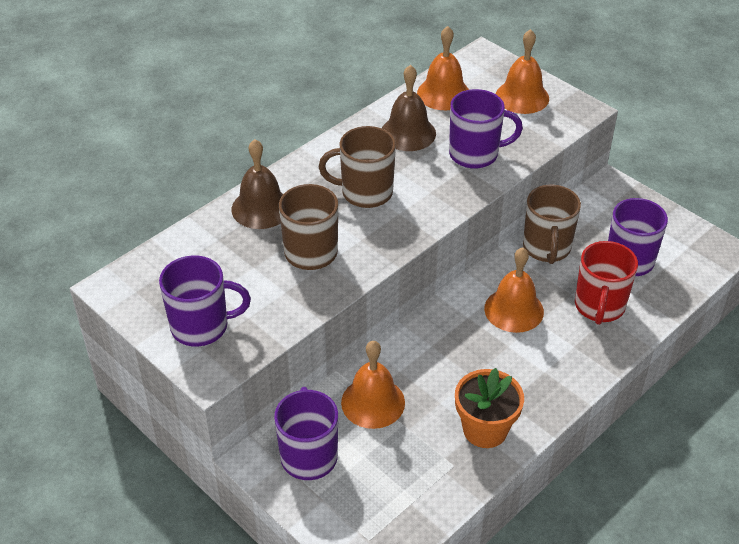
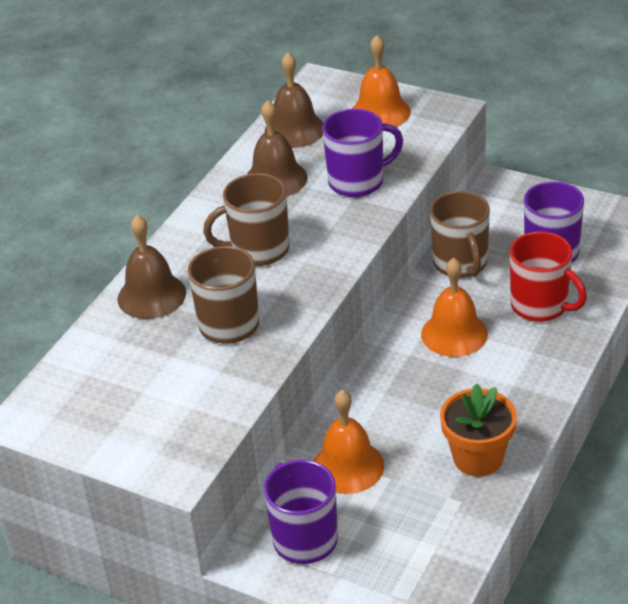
camera: 15 degrees left, 5 degrees down
(201, 326) = (146, 431): purple mug -> none
(443, 93) = (294, 130): orange bell -> brown bell
(599, 307) = (541, 306): red mug -> red mug turned 45 degrees counterclockwise

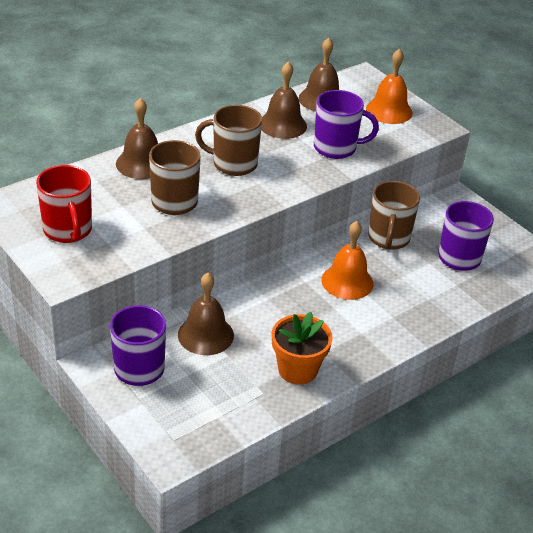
camera: 20 degrees right, 0 degrees up
(348, 466) = (205, 335): orange bell -> brown bell
(541, 306) = (423, 289): red mug -> red mug (68, 230)

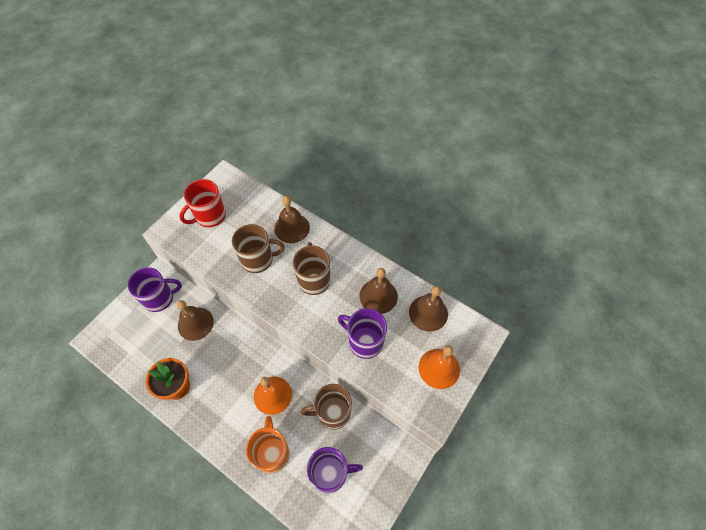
camera: 75 degrees right, 20 degrees up
(336, 148) = (364, 342): purple mug -> purple mug turned 135 degrees clockwise
(421, 297) = (272, 453): none -> orange mug

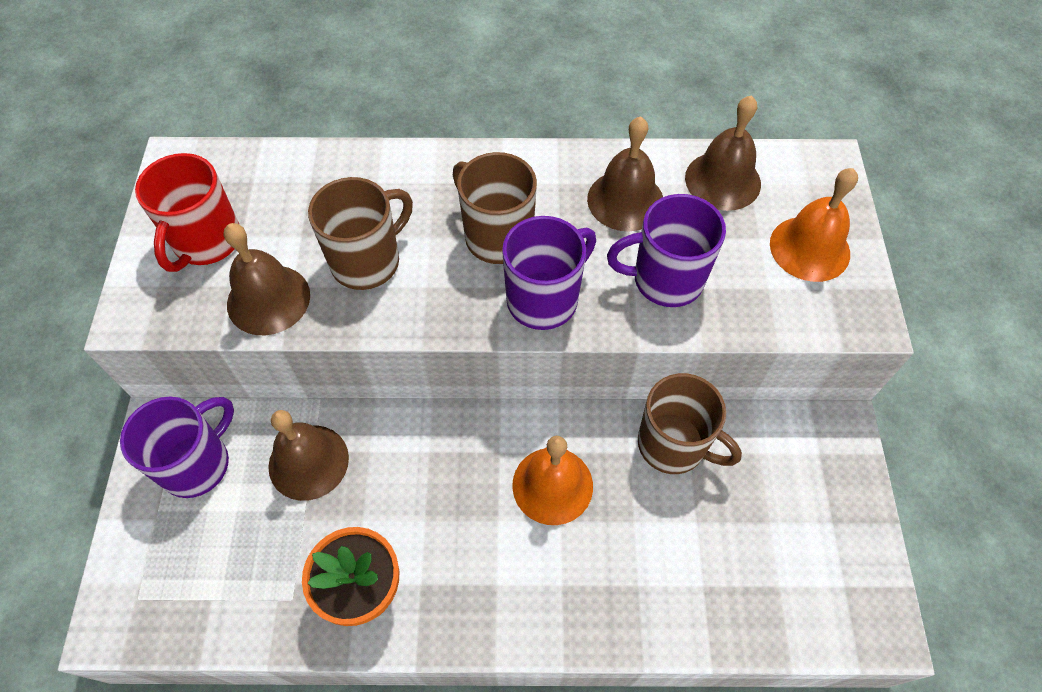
camera: 35 degrees left, 0 degrees up
(272, 453) = (631, 576): orange mug -> none
(292, 228) = (384, 178): brown bell -> brown bell (268, 299)
(330, 473) = (751, 538): purple mug -> purple mug (544, 299)
(332, 412) = (673, 445): brown mug -> brown mug turned 105 degrees counterclockwise

